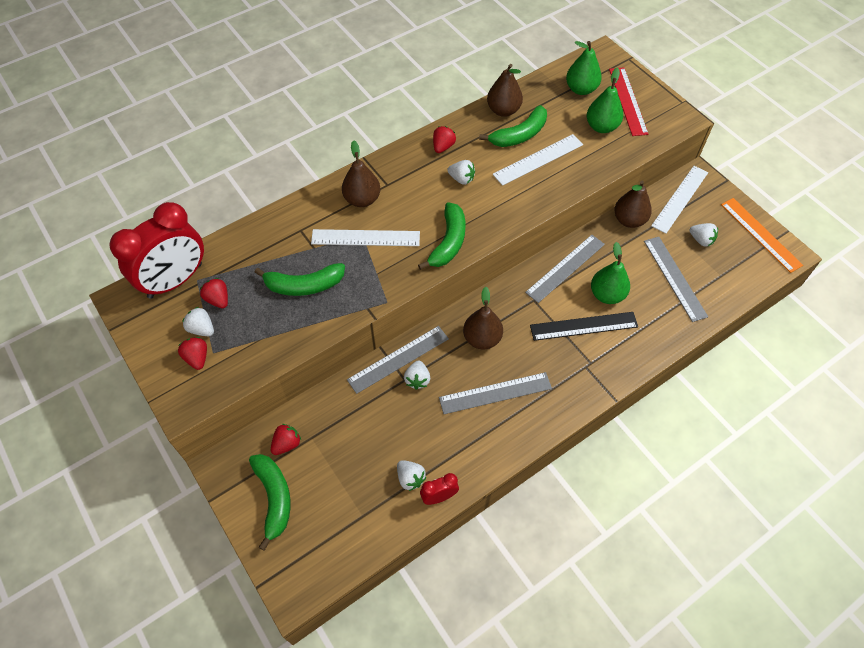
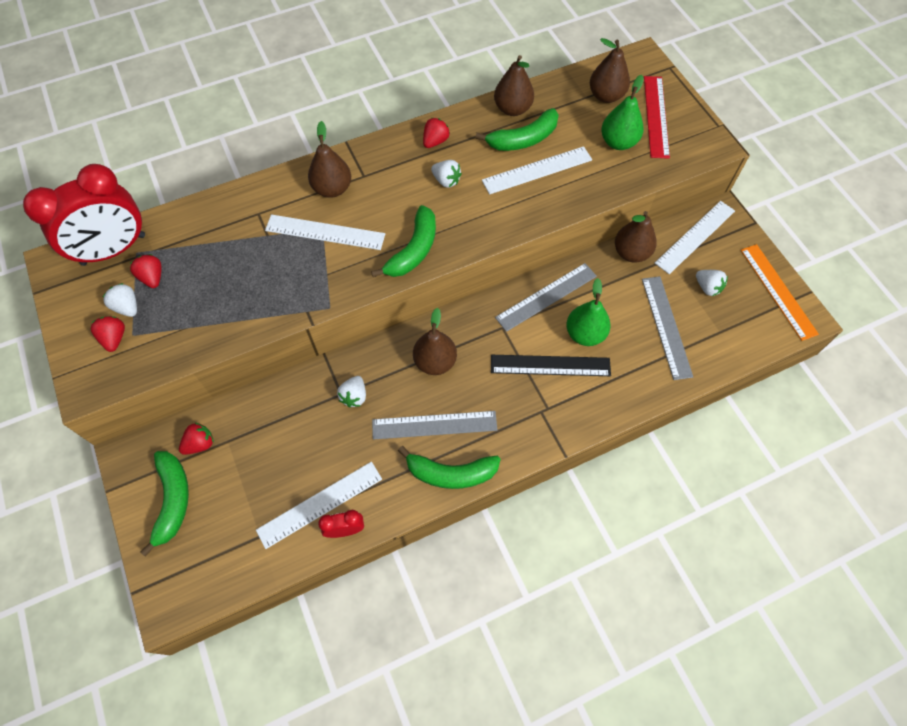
camera: 10 degrees right, 5 degrees up
(304, 285) = (246, 276): green banana -> green banana (451, 473)
(398, 359) = (340, 370): grey ruler -> none
(410, 478) = (320, 504): white strawberry -> white ruler
(581, 89) = (606, 96): green pear -> brown pear

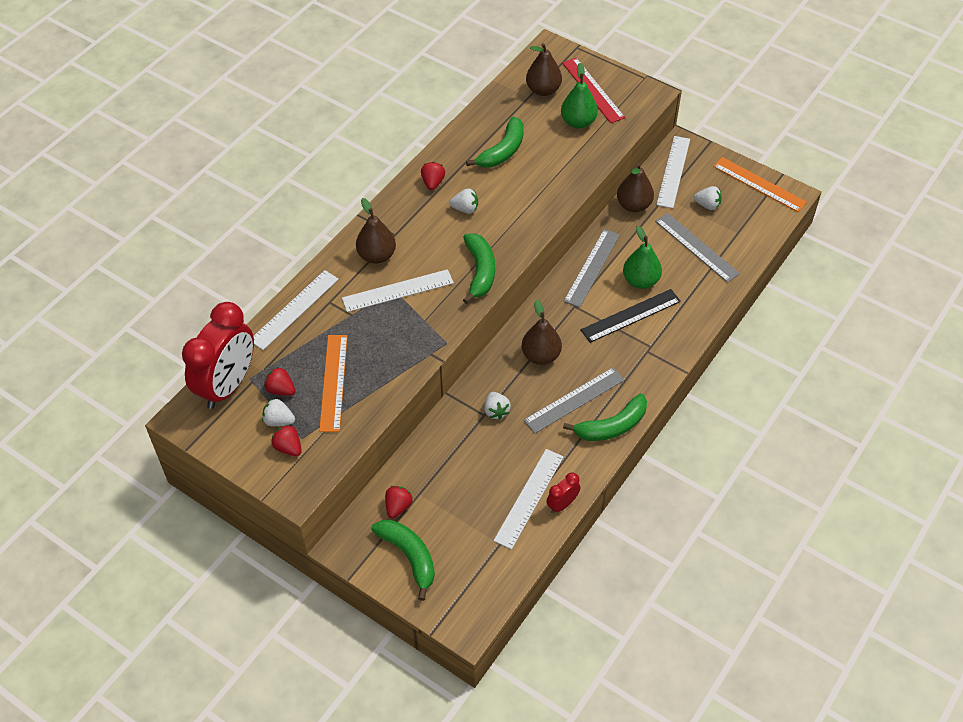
camera: 30 degrees left, 10 degrees down
(201, 294) = (333, 382): none -> orange ruler
(512, 109) = (476, 131): brown pear -> none
(537, 170) = (531, 170): white ruler -> white ruler (294, 309)

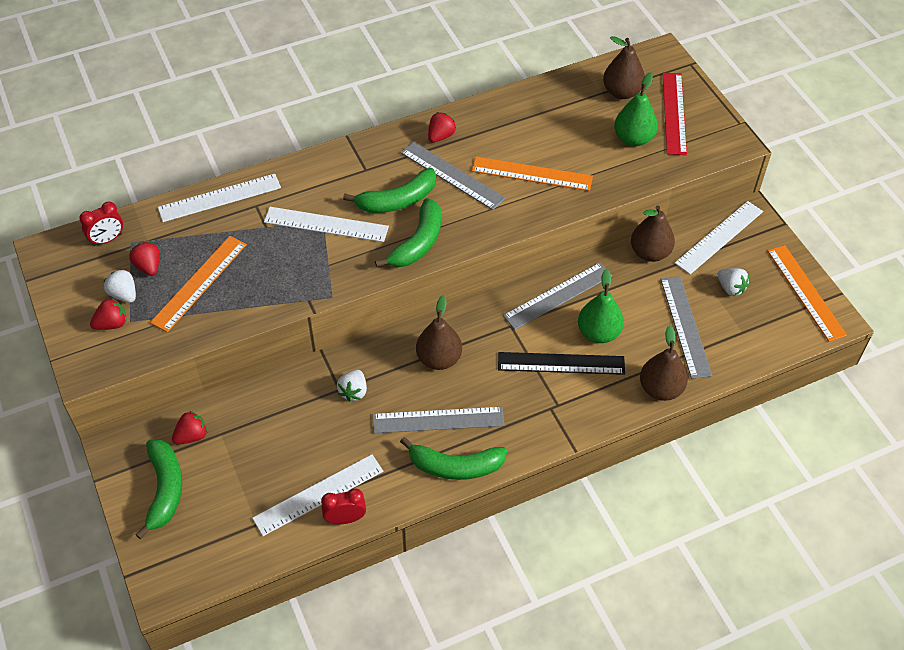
camera: 30 degrees right, 0 degrees up
(228, 385) = (107, 239): red clock -> red clock, size x0.45
(288, 448) = (112, 324): red strawberry -> red strawberry turned 75 degrees clockwise
(377, 256) = (333, 182): brown pear -> brown pear (660, 389)
(465, 209) = (452, 175): white strawberry -> grey ruler
(503, 151) = (533, 135): green banana -> green banana (397, 200)
(524, 181) = (532, 174): none -> orange ruler

